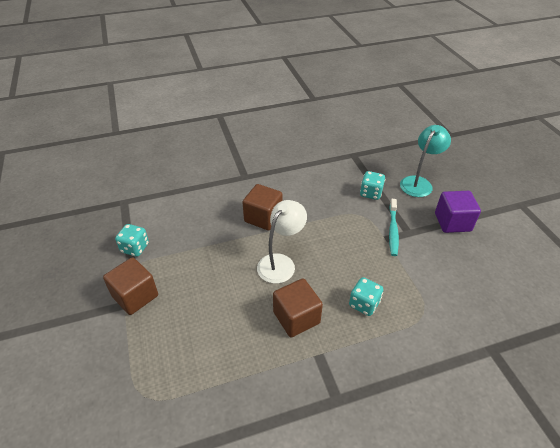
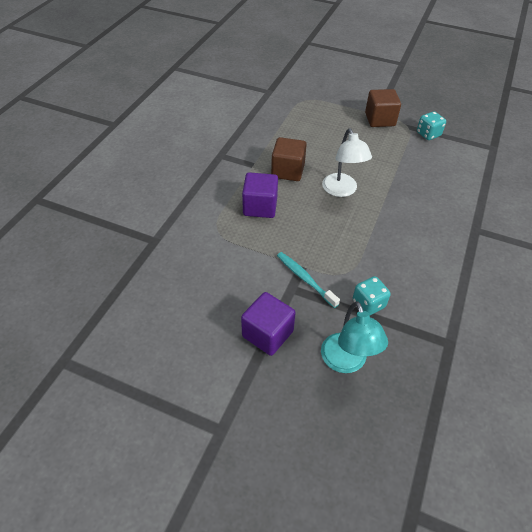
camera: 130 degrees right, 5 degrees up
(263, 217) = (403, 209): brown cube -> none
(364, 304) = (260, 207): turquoise dice -> purple cube

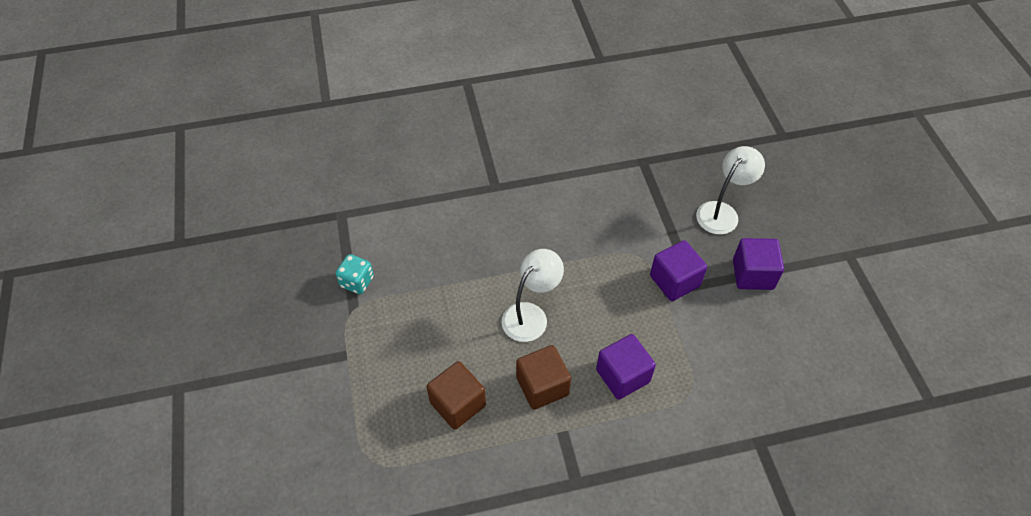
camera: 125 degrees left, 5 degrees up
(305, 279) = (674, 281): turquoise toothbrush -> purple cube
(346, 362) = (722, 212): turquoise lamp -> white lamp
(368, 304) = (656, 224): turquoise dice -> none
(380, 119) = (359, 345): brown cube -> brown cube (458, 404)

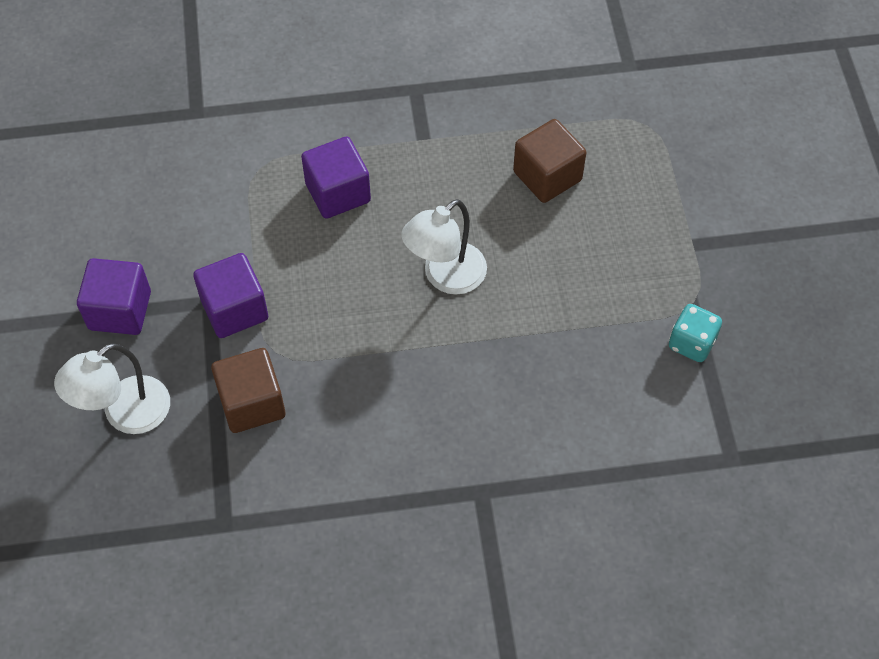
camera: 175 degrees left, 5 degrees up
(542, 386) = (441, 188): brown cube -> brown cube (252, 403)

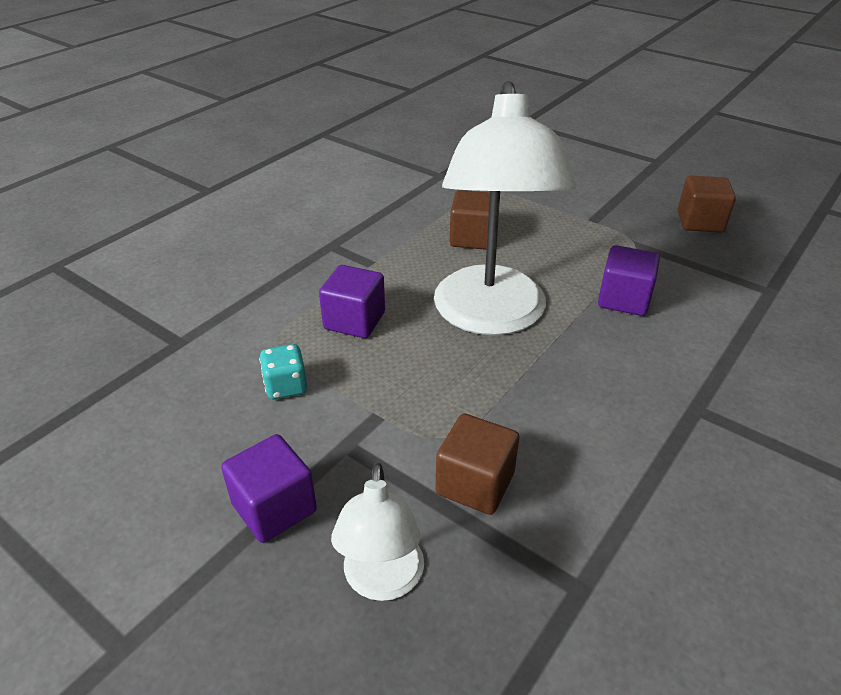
camera: 45 degrees left, 20 degrees down
(234, 309) = (374, 435): purple cube -> purple cube (624, 299)
(445, 277) = (491, 317): white lamp -> white lamp, size x2.04
(691, 343) = (664, 258): turquoise dice -> turquoise dice (286, 386)
(803, 333) = (700, 222): none -> brown cube

